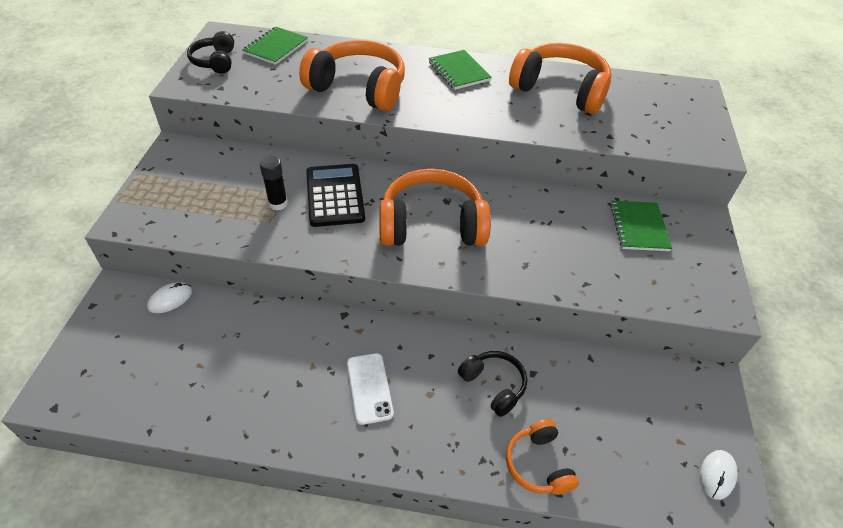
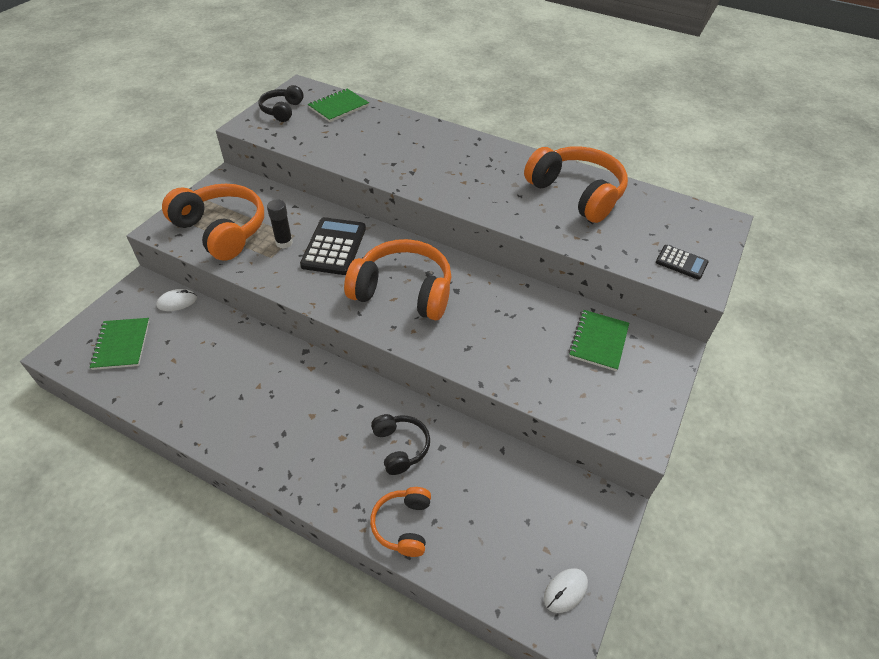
camera: 20 degrees right, 0 degrees up
(358, 88) = (388, 156): orange headphones -> orange headphones (221, 230)
(369, 388) = (295, 417): white phone -> none
(459, 71) = (489, 157): green notebook -> green notebook (122, 345)
(687, 134) = (681, 262): none -> black calculator

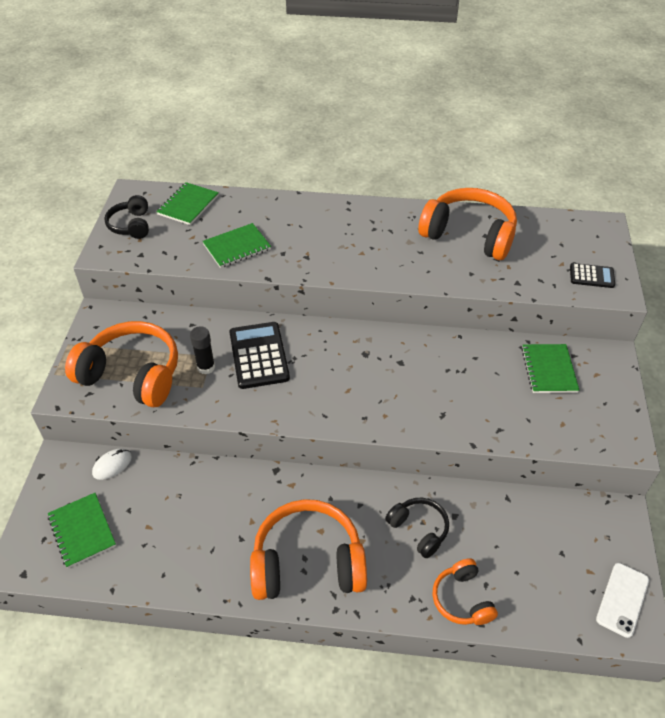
camera: 20 degrees left, 0 degrees up
(357, 149) = (237, 247): none -> green notebook
(403, 291) = (353, 380): orange headphones -> orange headphones (308, 563)
(565, 591) = (622, 599): white mouse -> white phone

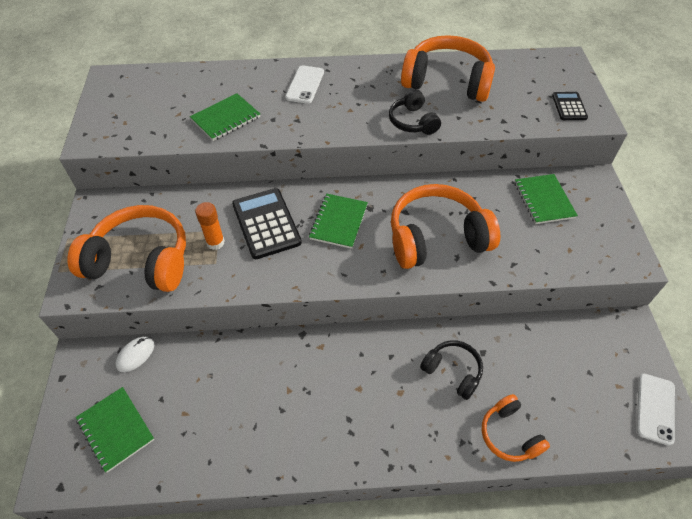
camera: 10 degrees left, 5 degrees up
(131, 225) = (113, 109): black headphones -> black headphones (413, 122)
(188, 205) = (168, 83): green notebook -> green notebook (339, 222)
(206, 367) = (215, 242): black glue stick -> orange glue stick
(308, 563) = (353, 423): orange headphones -> orange headphones (436, 238)
(322, 222) = (305, 85): none -> white phone
(591, 276) = (569, 106): black calculator -> black calculator turned 90 degrees counterclockwise

